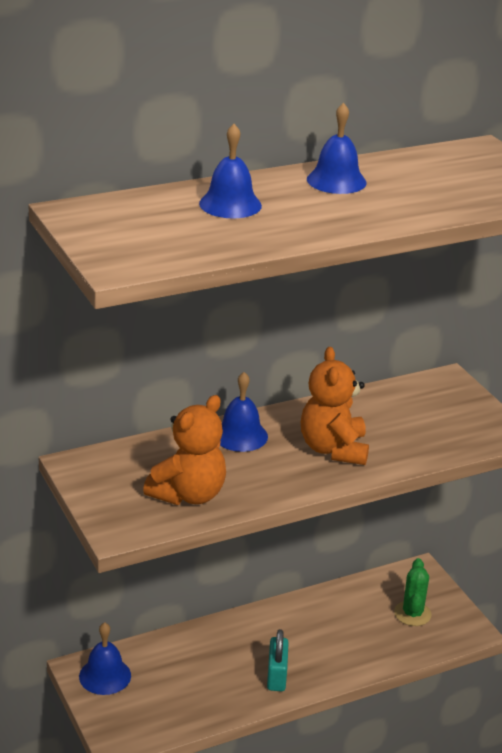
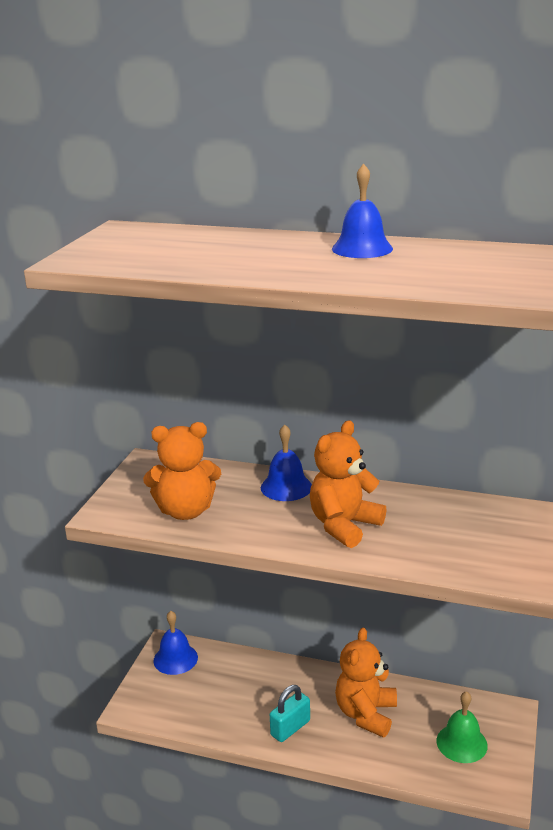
camera: 45 degrees right, 5 degrees down
(230, 204) = (238, 245): blue bell -> none
(321, 631) = (366, 714): none -> orange teddy bear
(412, 614) = (461, 743): green cactus -> green bell

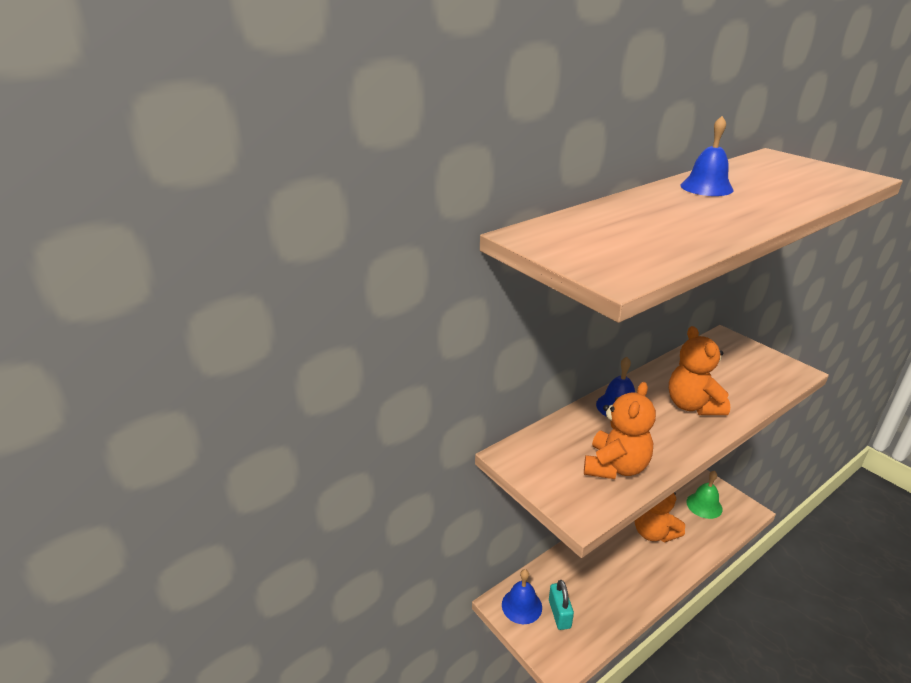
camera: 55 degrees left, 5 degrees up
(290, 728) = (643, 577): turquoise padlock -> turquoise padlock (559, 614)

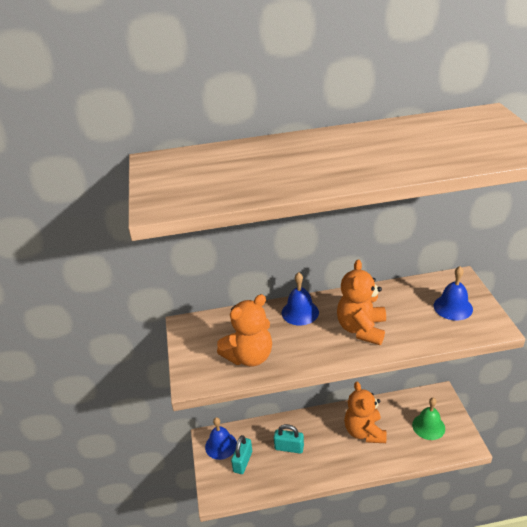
camera: 30 degrees right, 5 degrees up
(595, 578) = (289, 448): none -> turquoise padlock
(706, 187) = (360, 139): blue bell -> blue bell (453, 307)

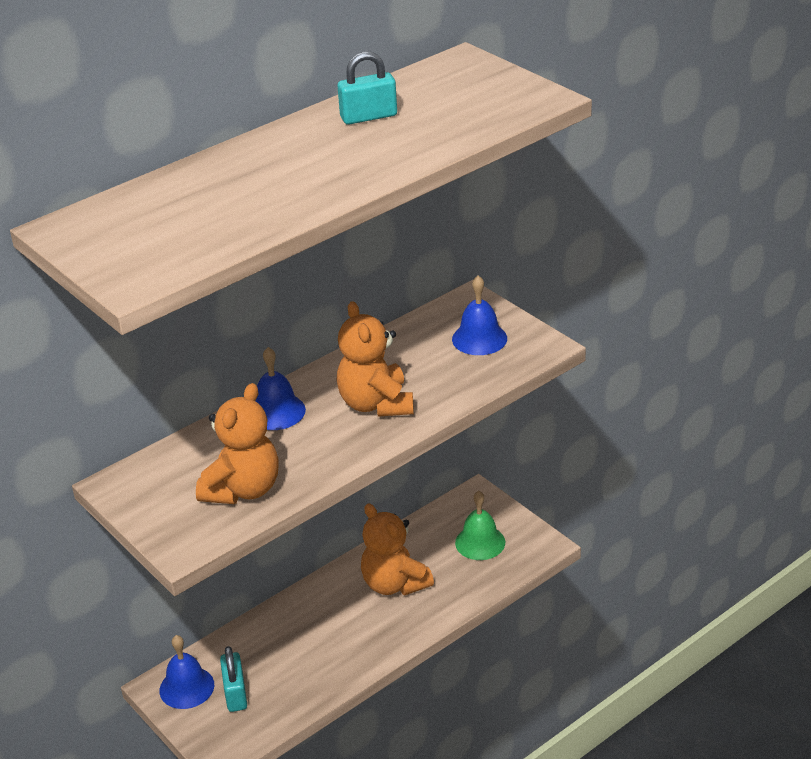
camera: 30 degrees left, 0 degrees up
(289, 448) = (295, 647): turquoise padlock -> turquoise padlock (368, 117)

